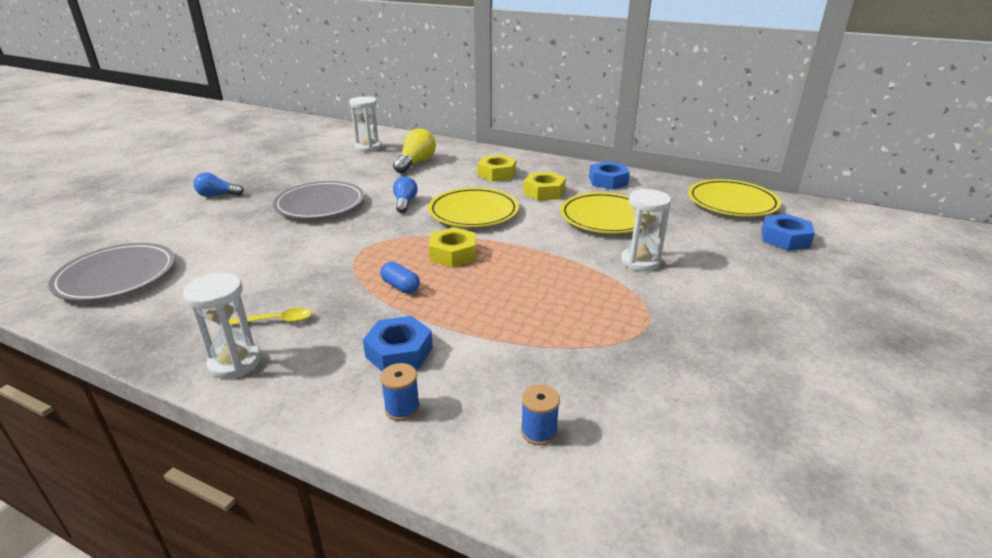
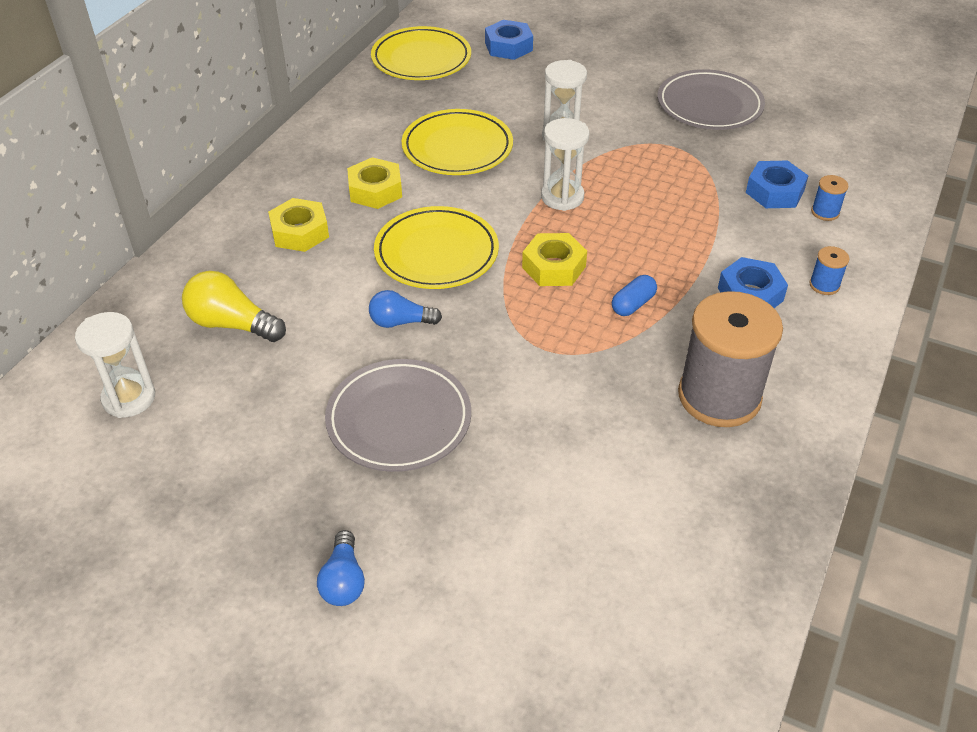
camera: 90 degrees left, 15 degrees up
(117, 276) = (646, 608): grey plate -> grey plate (709, 105)
(235, 362) = (797, 412): white hourglass -> white hourglass (562, 197)
(276, 321) = (719, 396): yellow spoon -> grey spool
(608, 181) = (345, 135): blue nut -> blue nut (774, 192)

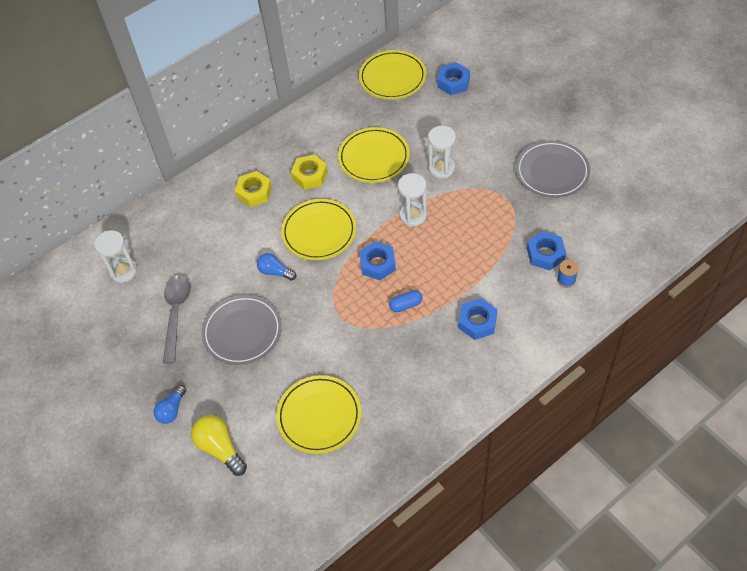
camera: 30 degrees right, 10 degrees up
(232, 324) = (191, 243): yellow light bulb -> yellow light bulb (220, 448)
(264, 430) = (176, 313): none -> grey spoon
(554, 267) = (377, 264): yellow nut -> blue nut
(609, 496) = (319, 416): none -> yellow plate
(719, 396) = (414, 381): grey spool -> none
(824, 285) = (526, 331): blue spool -> none

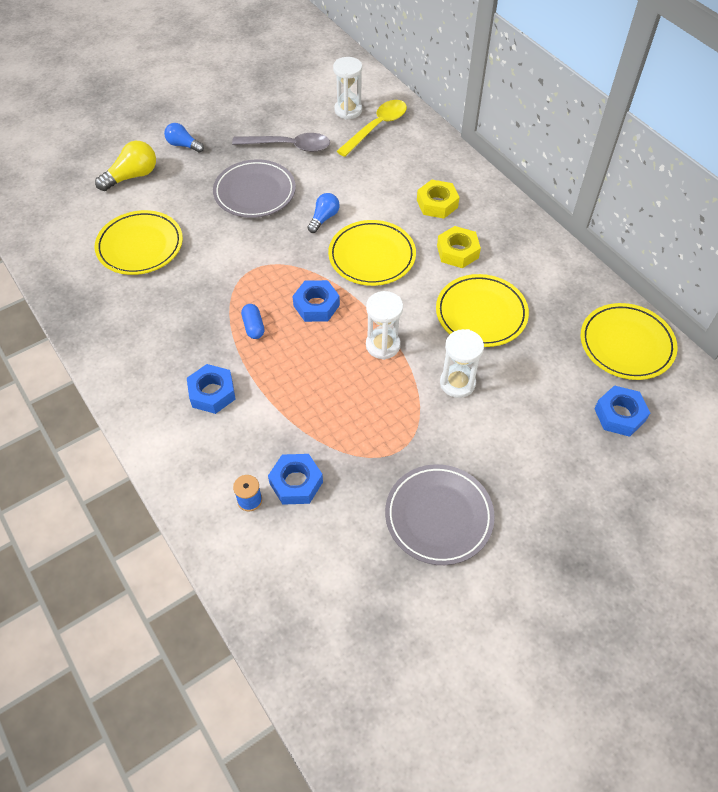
camera: 90 degrees right, 0 degrees up
(150, 245) = (377, 127): none -> yellow spoon

